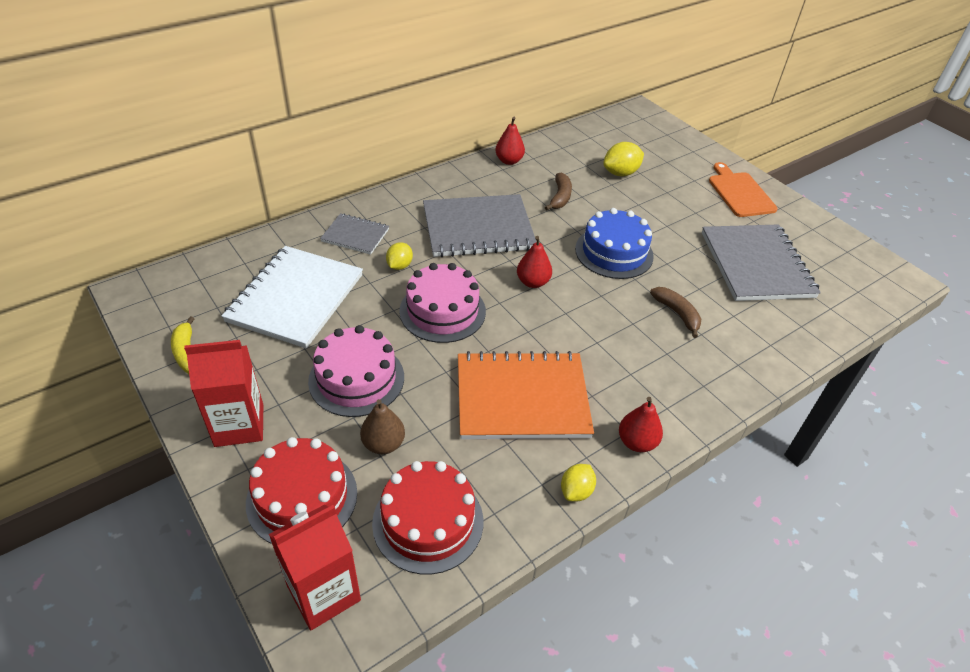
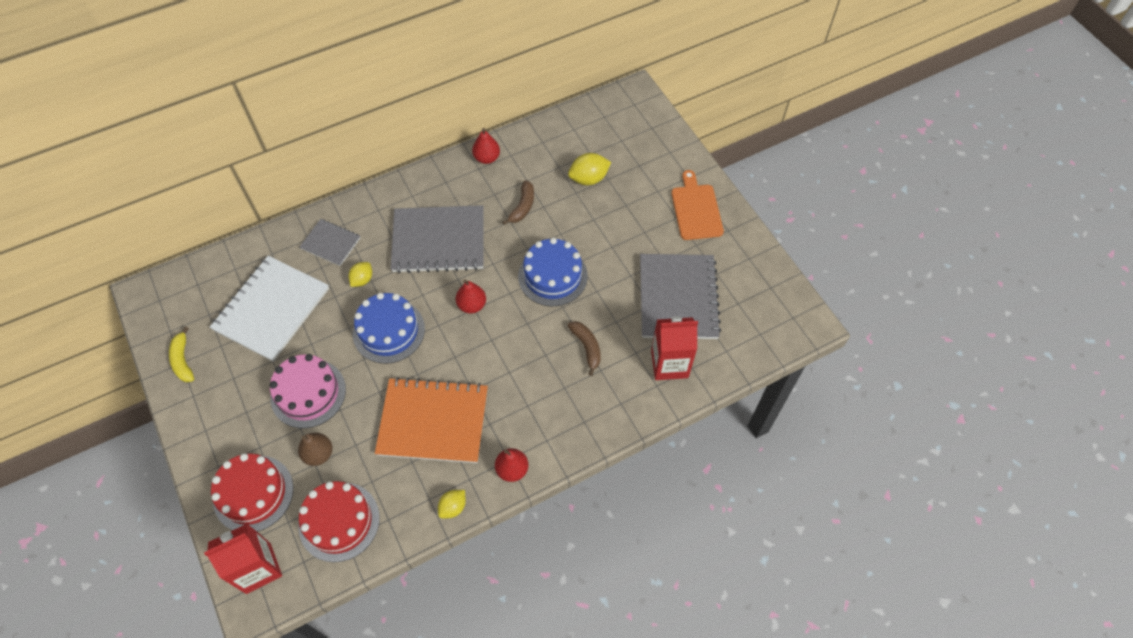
camera: 10 degrees right, 15 degrees up
(239, 425) = (215, 428): red carton -> red carton (669, 364)
(442, 311) = (388, 331): pink cake -> blue cake

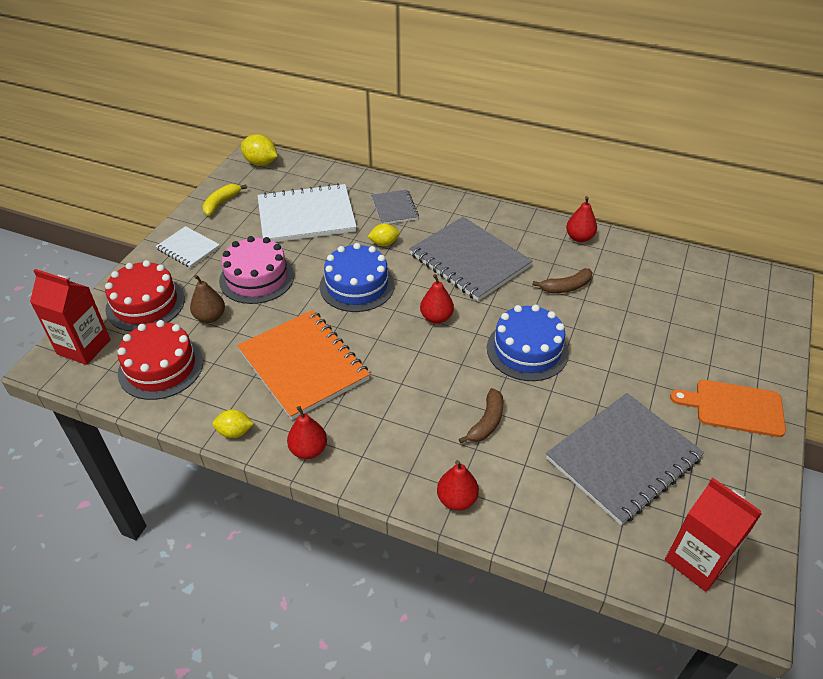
camera: 50 degrees right, 15 degrees down
(216, 421) = (188, 248): none -> white notebook
(588, 179) = (652, 310): yellow lemon -> yellow lemon (261, 163)
(627, 410) = (457, 499): none -> red pear
(669, 364) = (544, 502): red carton -> red carton (697, 560)
(696, 209) = (734, 407): orange cutting board -> orange cutting board turned 120 degrees counterclockwise

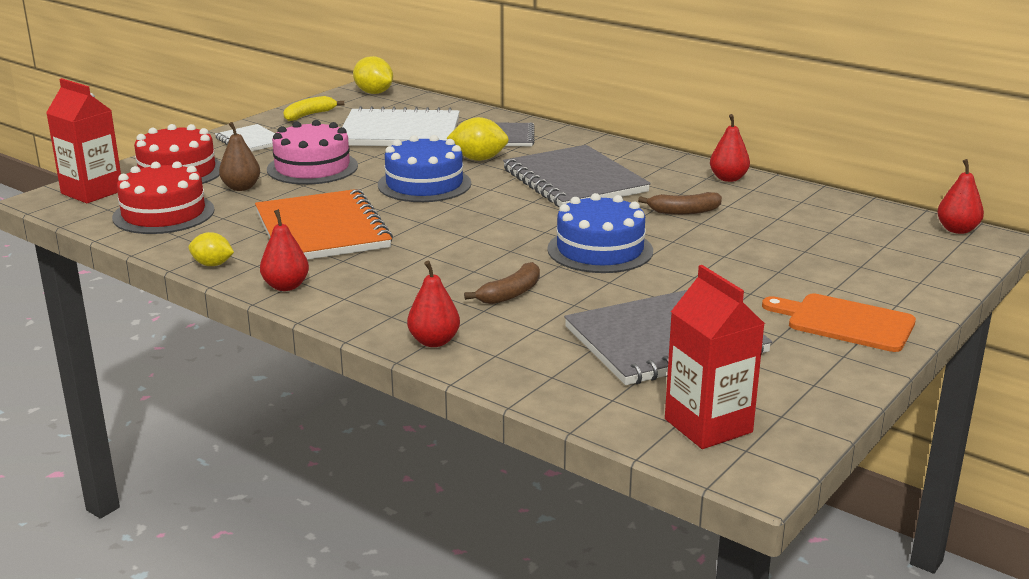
camera: 15 degrees right, 20 degrees down
(384, 243) = (478, 159): yellow lemon -> yellow lemon, size x1.53
(436, 317) = (503, 215): red pear -> red pear (957, 230)

